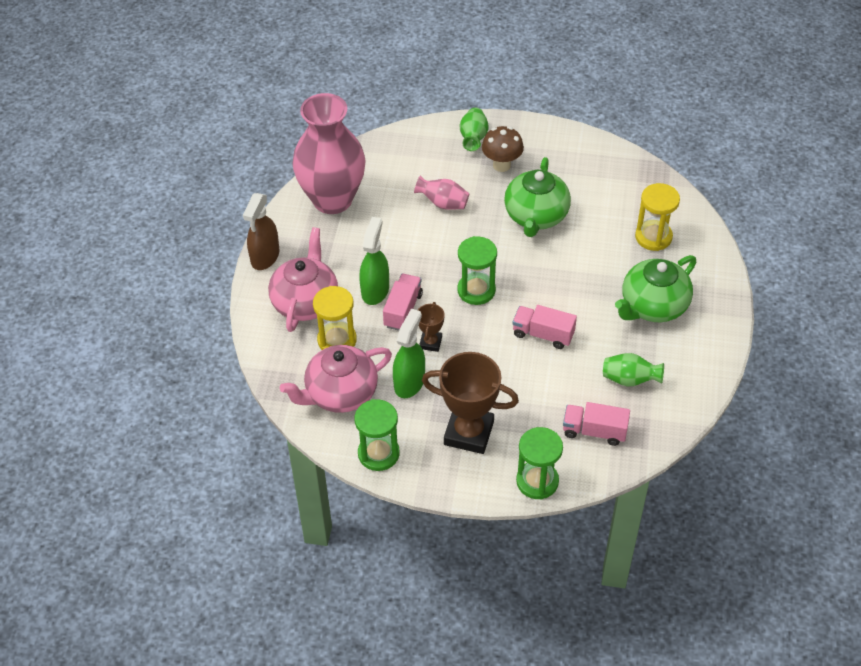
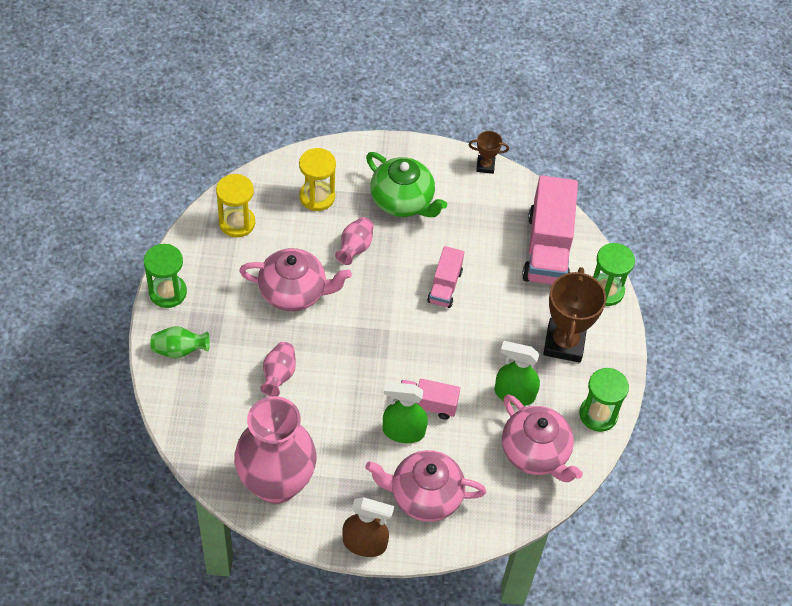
camera: 100 degrees left, 5 degrees up
(337, 340) = (471, 461): yellow hourglass -> yellow hourglass (237, 223)
(430, 343) = (465, 378): brown trophy -> brown trophy (485, 166)
(476, 290) = (396, 342): green hourglass -> green hourglass (168, 292)
(501, 165) = (221, 323): brown mushroom -> none
(536, 216) = (294, 292): green teapot -> pink teapot
(590, 264) = (355, 248): none -> pink vase
(594, 431) = (547, 249): pink truck -> pink truck, size x1.85
(629, 379) = (488, 221): green vase -> none

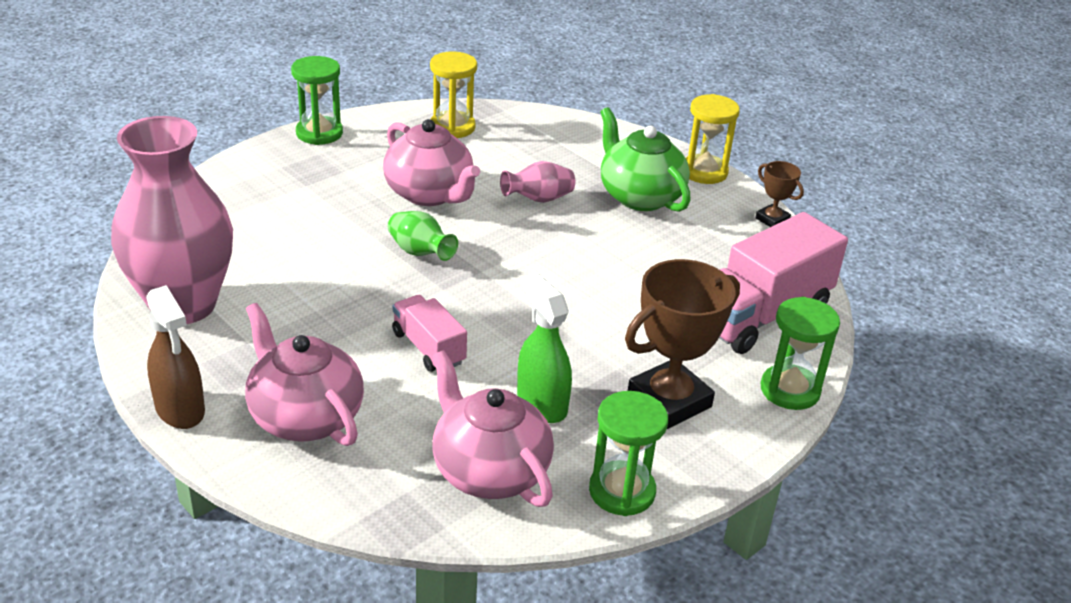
camera: 45 degrees right, 20 degrees down
(179, 350) = (265, 170): green vase -> green vase (420, 252)
(278, 375) = (320, 236): pink vase -> none
(317, 197) = (555, 150): yellow hourglass -> yellow hourglass (704, 172)
(403, 201) = (639, 196): green teapot -> green teapot turned 150 degrees clockwise
(403, 431) = (369, 351): green spray bottle -> none
(444, 286) = (592, 275): pink truck -> none
(535, 453) = (489, 471): pink teapot -> pink teapot turned 135 degrees clockwise

